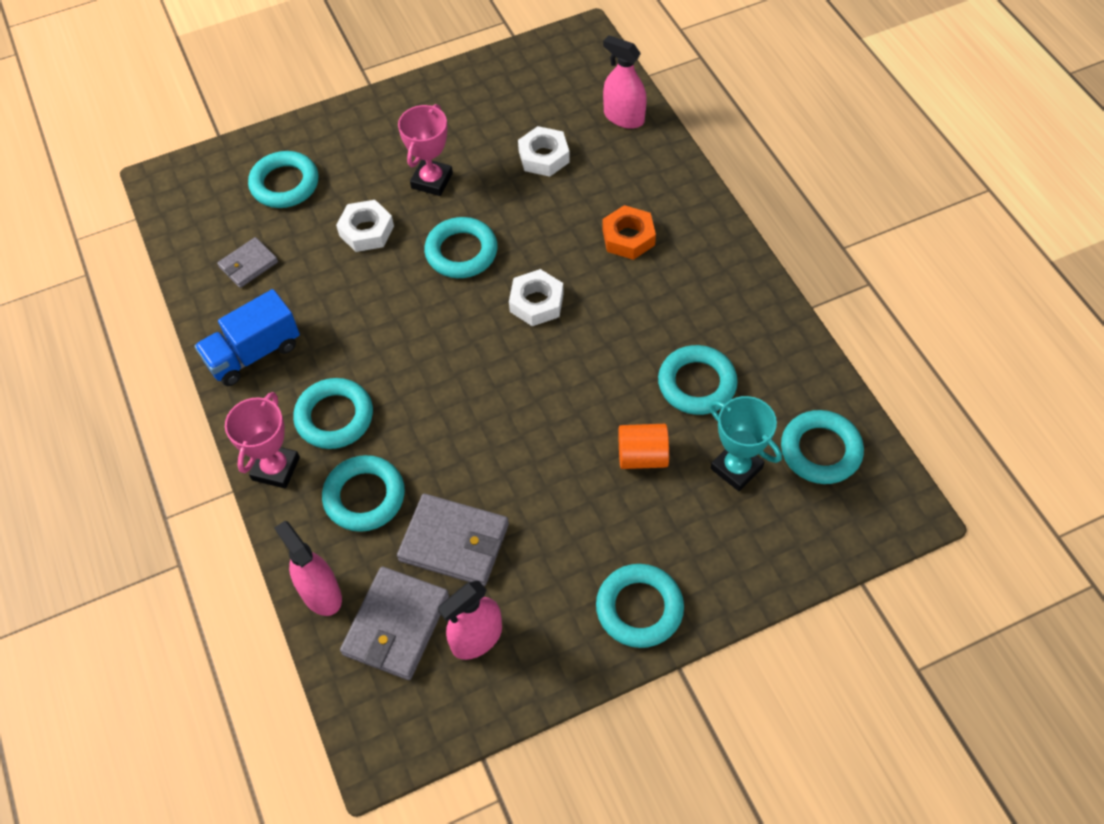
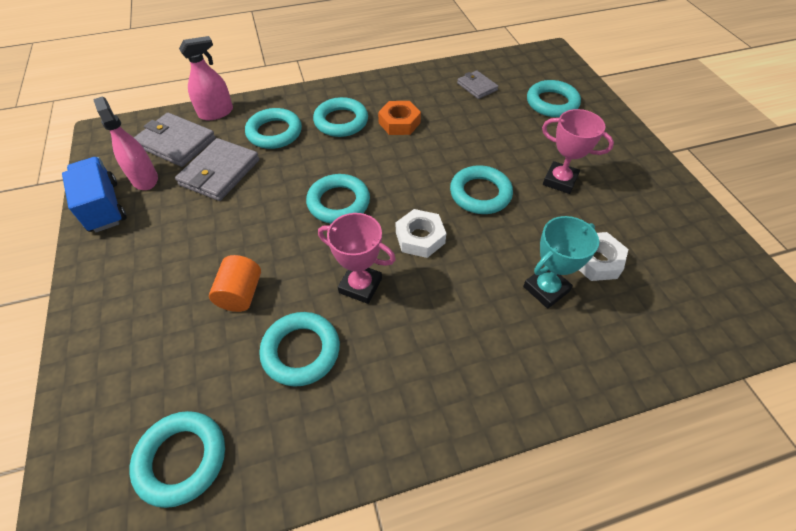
camera: 95 degrees right, 5 degrees down
(253, 353) = (402, 88): blue truck -> blue truck (104, 206)
(276, 468) = (311, 97): pink trophy -> pink trophy (360, 285)
(366, 231) = (505, 141): white nut -> none
(624, 117) = (664, 339): pink spray bottle -> none
(628, 237) = (490, 319): orange nut -> orange nut (399, 123)
(639, 608) = (110, 272): turquoise ring -> turquoise ring (338, 202)
(736, 468) = (197, 369): turquoise trophy -> turquoise trophy (546, 289)

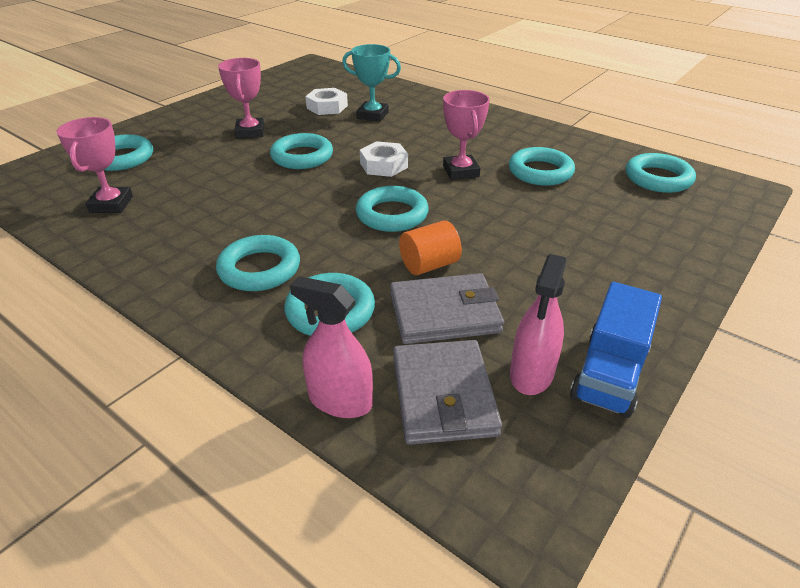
camera: 125 degrees left, 15 degrees down
(241, 294) = (544, 215): orange cylinder -> orange cylinder (429, 265)
(399, 123) = (228, 228): orange nut -> none
(477, 87) = (111, 204): grey wallet -> pink trophy

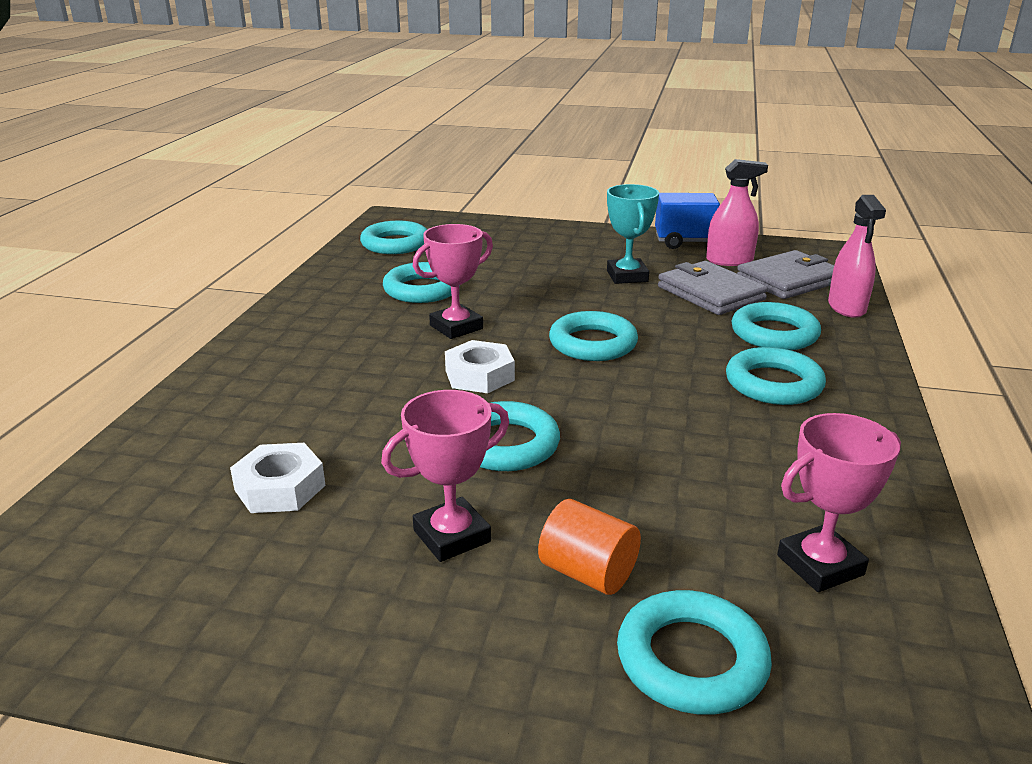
camera: 115 degrees left, 10 degrees down
(372, 115) = (302, 428): turquoise trophy -> turquoise trophy (627, 276)
(429, 265) = (657, 310): orange cylinder -> orange cylinder (588, 573)

